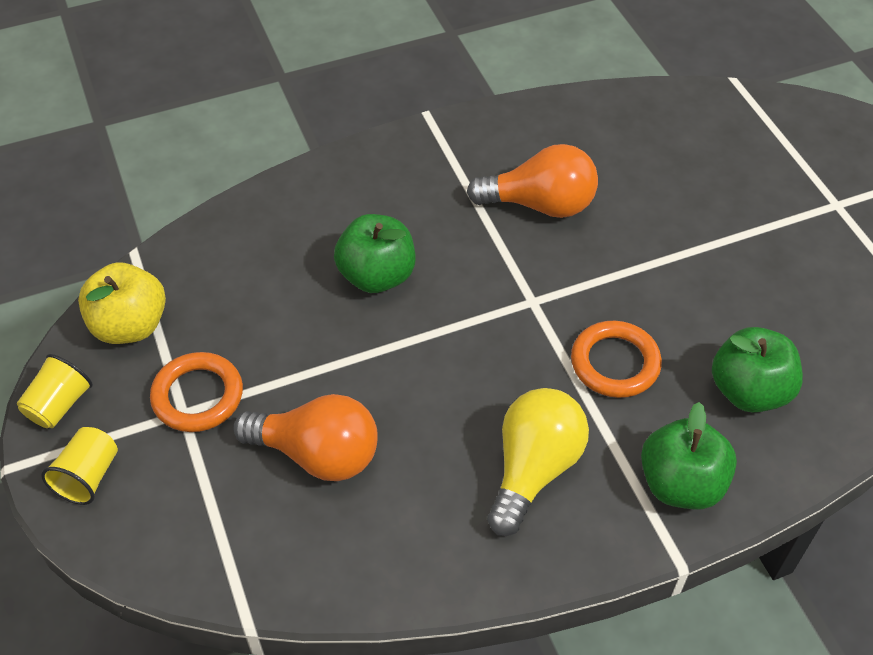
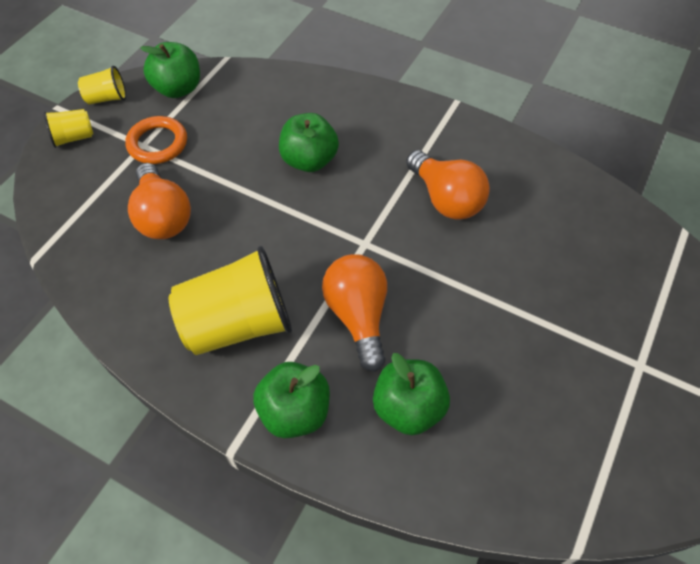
camera: 50 degrees right, 5 degrees up
(130, 326) = (178, 89): yellow apple -> green apple
(533, 469) = (238, 323): yellow light bulb -> yellow cup
(615, 363) = (358, 316): orange ring -> orange light bulb

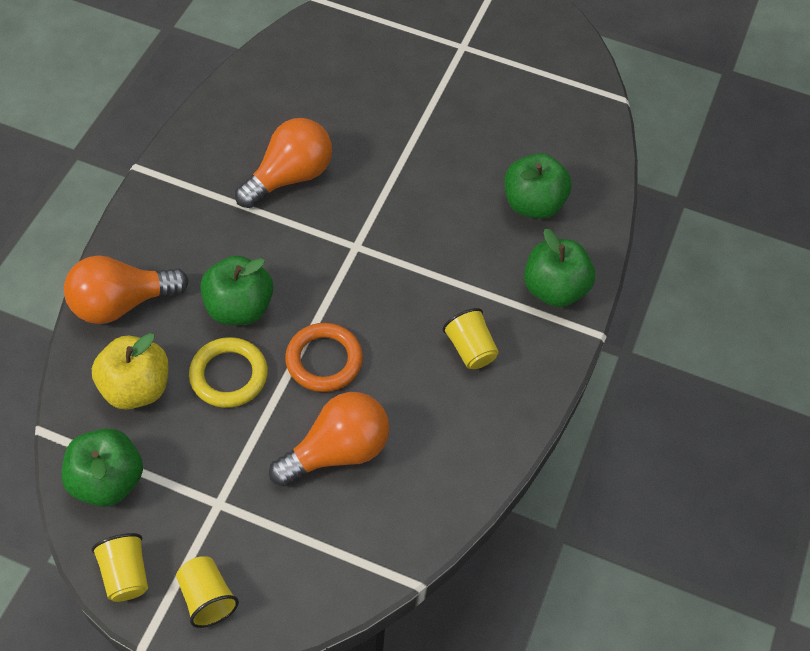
camera: 100 degrees left, 0 degrees up
(157, 143) = (215, 484): orange ring -> orange ring (324, 360)
(238, 323) = (470, 349): yellow cup -> yellow cup, size x0.48
(247, 153) = (229, 375): none -> yellow ring
(248, 102) = (136, 388): none -> yellow apple
(358, 316) = (445, 246): orange light bulb -> orange light bulb (121, 303)

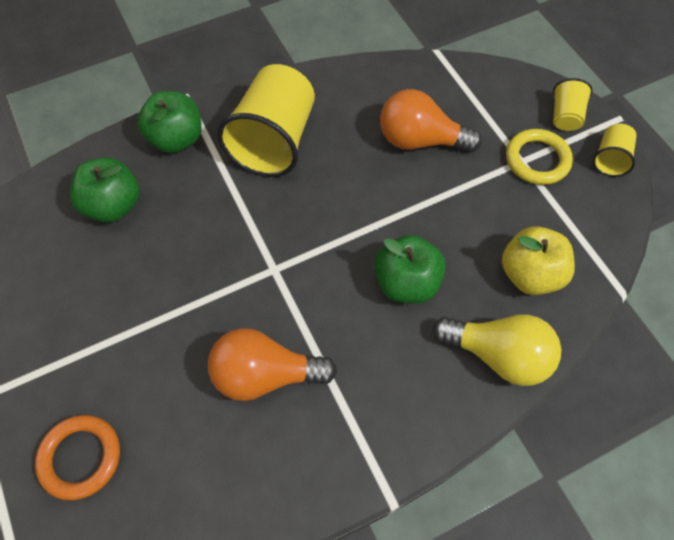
camera: 135 degrees left, 5 degrees up
(107, 481) = (590, 222): green apple -> none
(121, 303) = (498, 355): orange light bulb -> yellow light bulb
(229, 375) = (454, 236): yellow ring -> yellow ring (537, 160)
(324, 360) = (377, 201): orange ring -> orange ring (80, 457)
(470, 349) = (274, 141): yellow cup -> yellow cup, size x2.09

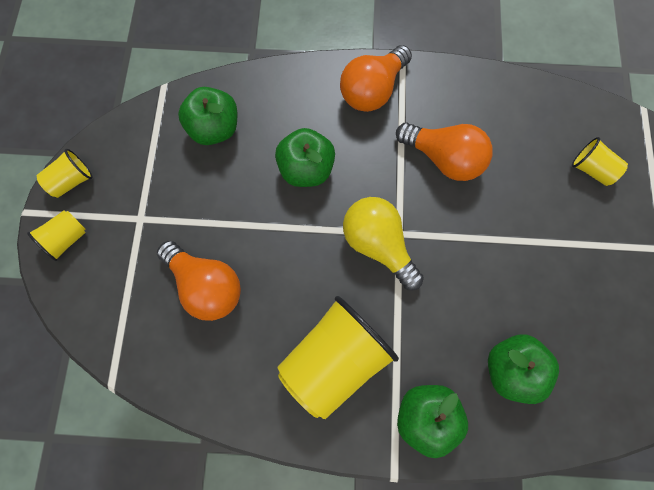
camera: 150 degrees left, 10 degrees up
(80, 457) = (592, 169): orange ring -> yellow cup
(395, 417) = (372, 90): none -> orange light bulb
(498, 355) = (280, 91): yellow light bulb -> yellow light bulb (378, 245)
(530, 274) = (214, 129): yellow apple -> green apple
(537, 160) = (127, 212): yellow ring -> none

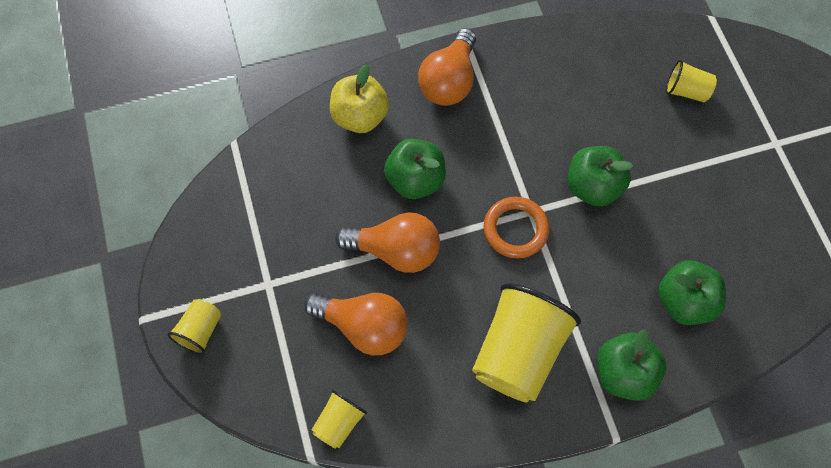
camera: 20 degrees left, 5 degrees down
(72, 181) = (180, 271): yellow cup -> yellow cup (339, 422)
(214, 129) = (306, 170): green apple -> green apple (592, 187)
(281, 97) = (360, 116): none -> yellow apple
(378, 245) = (515, 229): yellow light bulb -> orange ring
(444, 159) = (545, 126): orange light bulb -> orange light bulb (395, 250)

